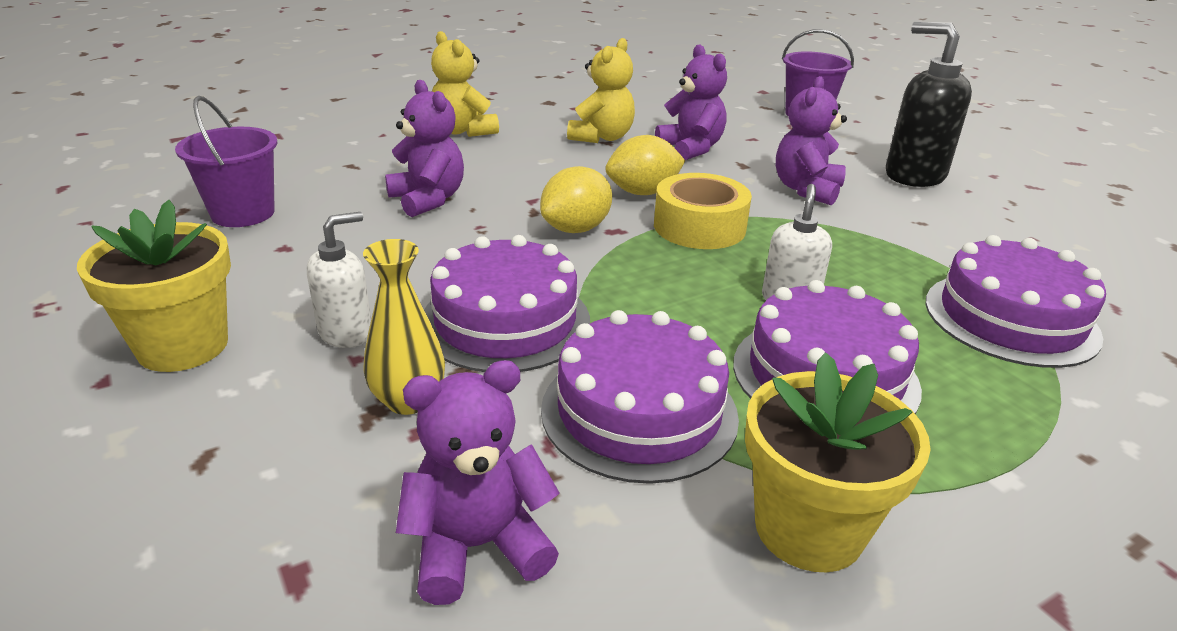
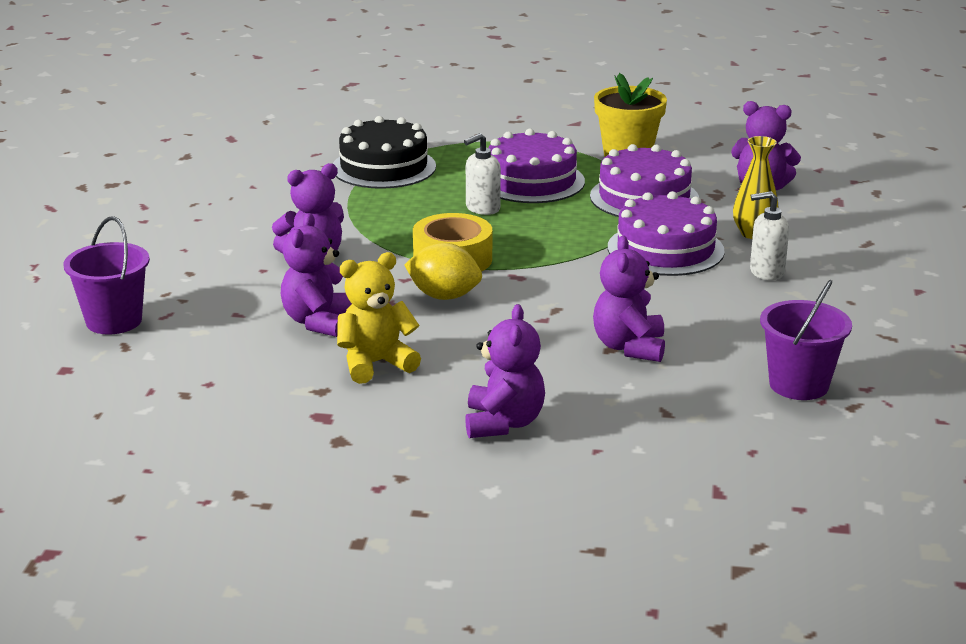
camera: 140 degrees left, 5 degrees down
(183, 346) = (869, 294): yellow flower pot -> none
(463, 131) = (503, 423): yellow teddy bear -> purple teddy bear
(576, 229) = (543, 286): yellow lemon -> none
(914, 175) = (202, 239): black soap dispenser -> none
(1010, 318) = (384, 167): purple cake -> black cake

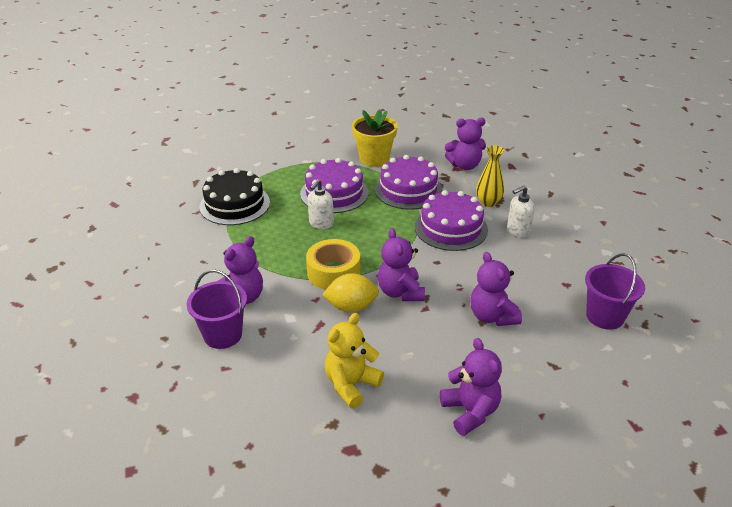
camera: 25 degrees left, 10 degrees up
(114, 321) = (137, 405): purple bucket -> purple bucket (223, 335)
(318, 322) = (286, 357): purple teddy bear -> purple teddy bear (400, 292)

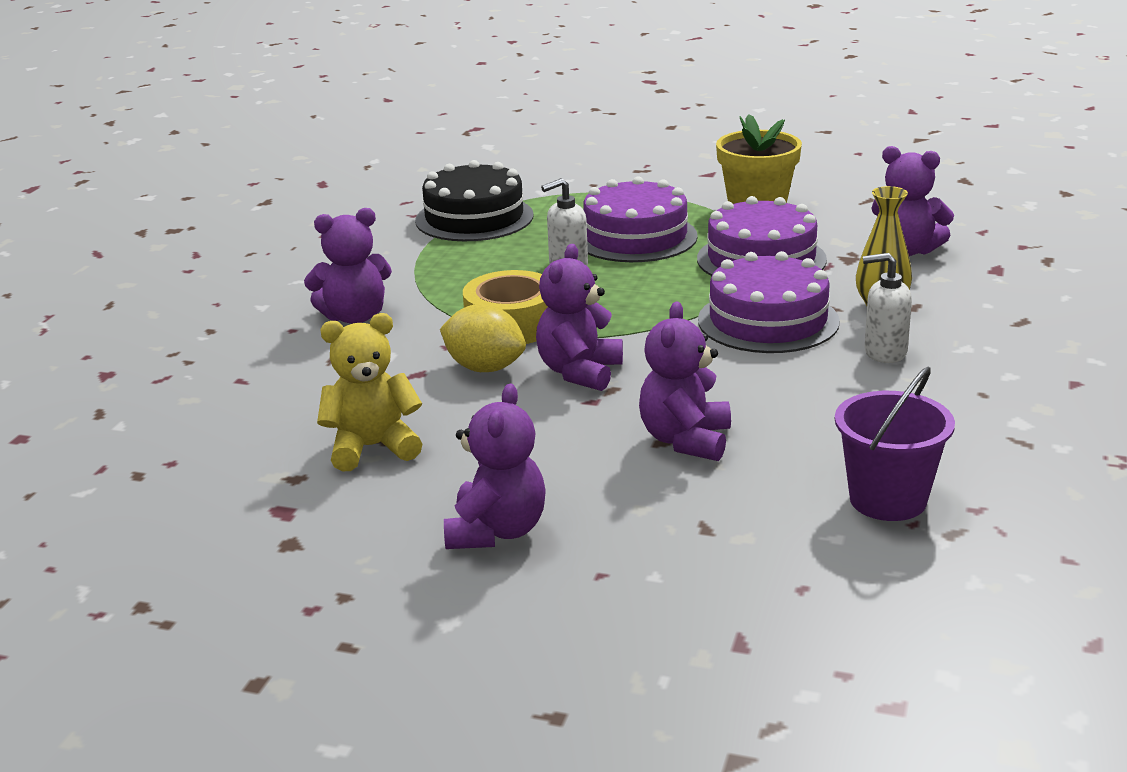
camera: 35 degrees right, 10 degrees down
(223, 335) = (280, 347): purple bucket -> none

